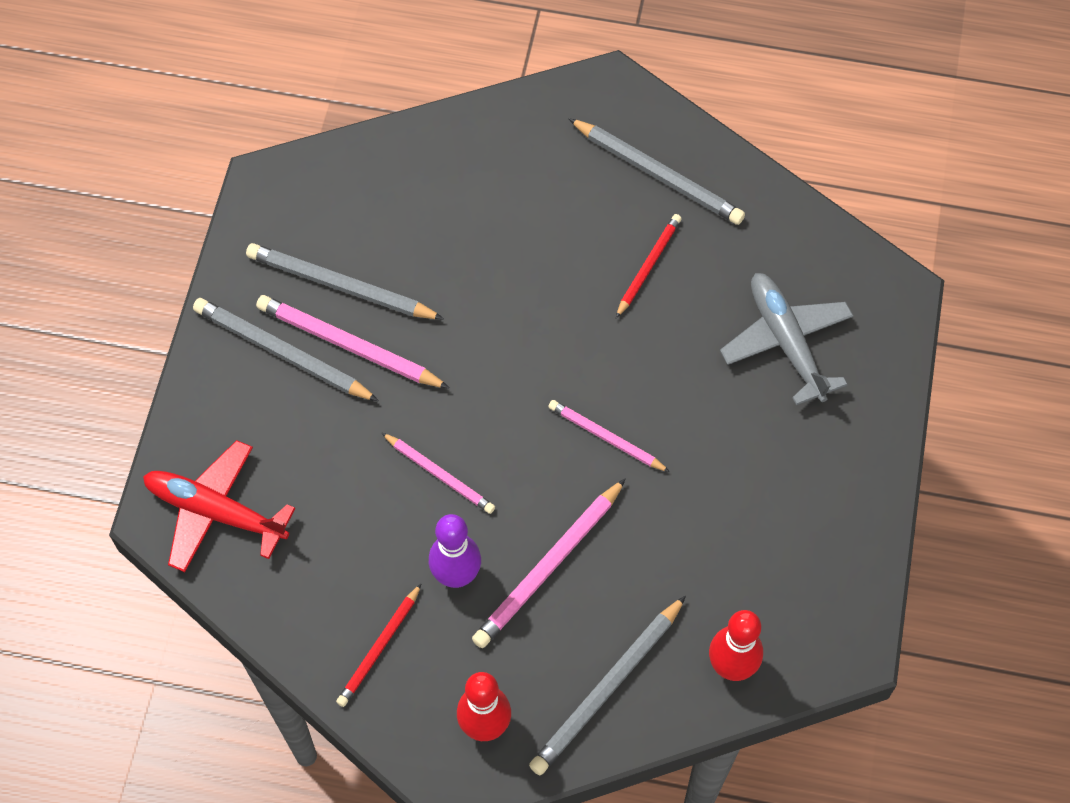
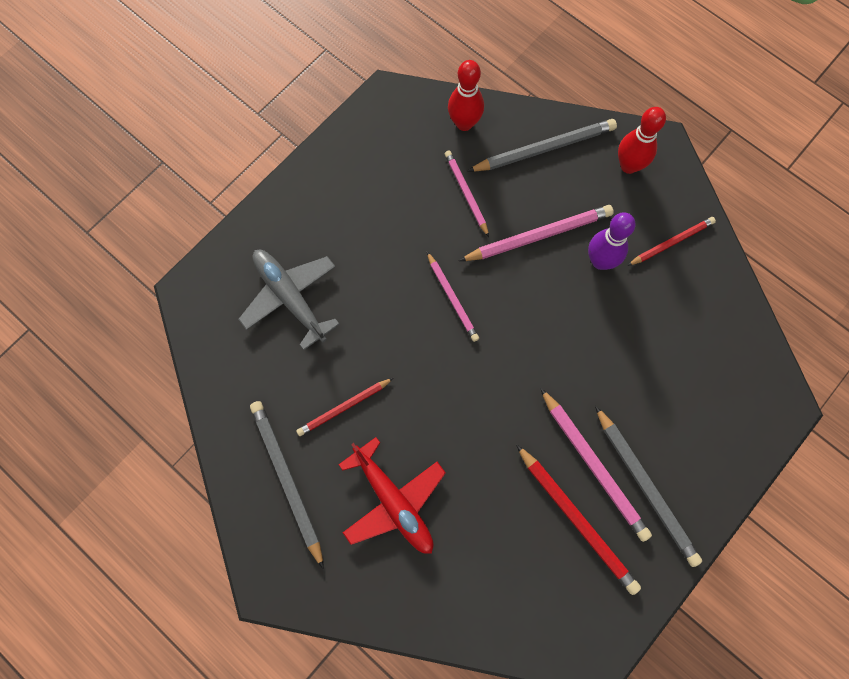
camera: 150 degrees left, 10 degrees up
(216, 512) = (743, 388): red plane -> red plane (393, 501)
(341, 286) = (576, 520): grey pencil -> red pencil
(439, 475) = (577, 333): pink pencil -> pink pencil (466, 193)
(786, 342) = (290, 298): grey plane -> grey plane turned 135 degrees clockwise

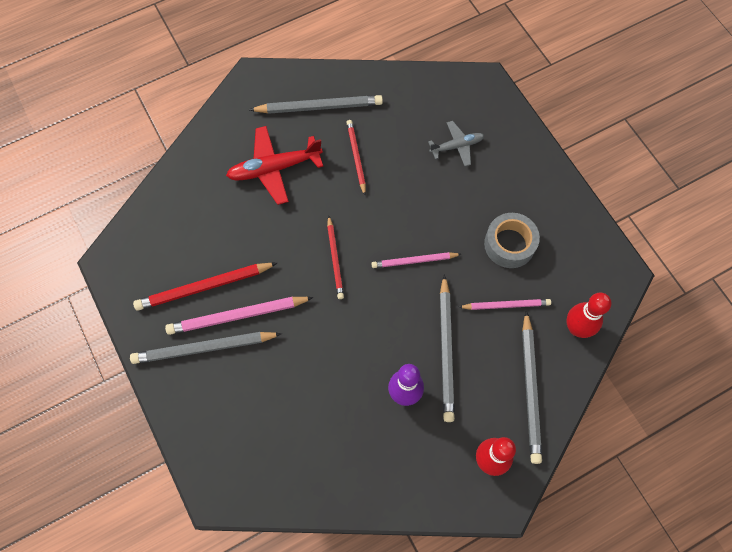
camera: 110 degrees right, 5 degrees down
(290, 298) = (456, 146): grey plane -> grey plane, size x0.60
(395, 208) = (509, 244): none -> grey tape
(538, 236) = (446, 350): pink pencil -> grey pencil
(671, 242) = (400, 465): red pencil -> red pencil (335, 259)

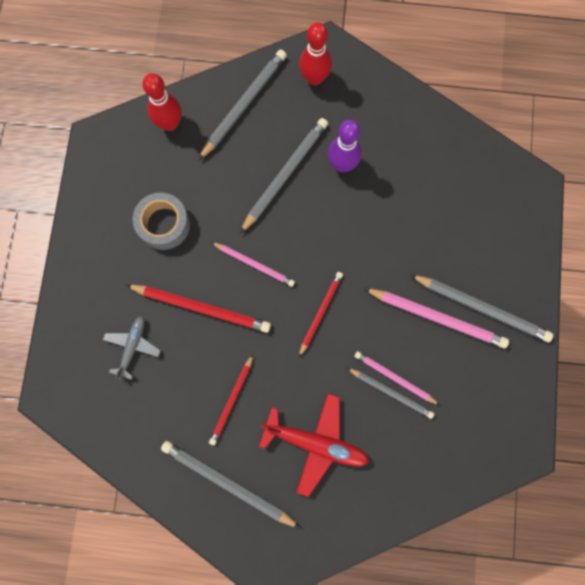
camera: 145 degrees left, 10 degrees up
(204, 287) = (451, 364): red pencil -> red pencil (201, 308)
(239, 236) = (391, 393): none -> grey pencil
(456, 146) = (132, 347): grey plane -> grey plane turned 90 degrees clockwise
(506, 305) = (209, 177): pink pencil -> pink pencil (394, 378)

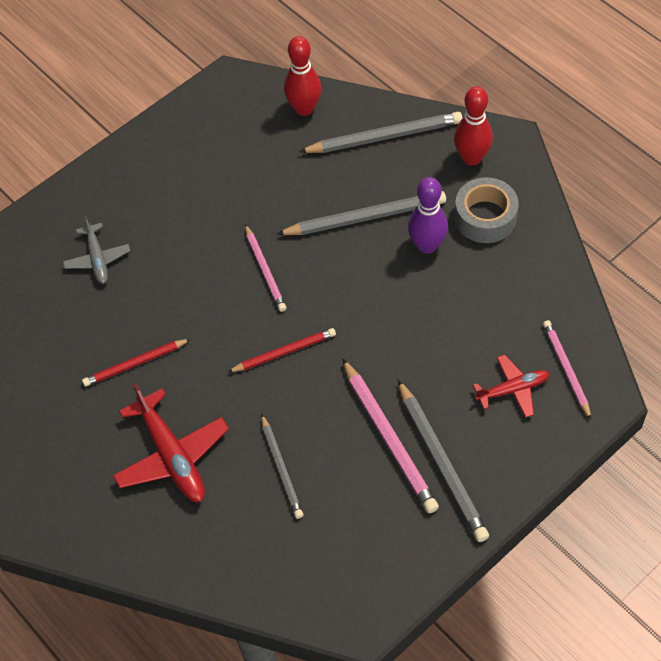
camera: 45 degrees right, 20 degrees down
(132, 347) = (97, 258): grey plane -> grey plane turned 105 degrees clockwise
(164, 224) = (219, 183): grey tape -> grey tape (485, 217)
(201, 308) = (184, 271): red pencil -> none
(228, 483) = (65, 427): grey pencil -> none
(394, 378) = (297, 458): pink pencil -> pink pencil (566, 369)
(480, 224) = (512, 389): none -> red plane

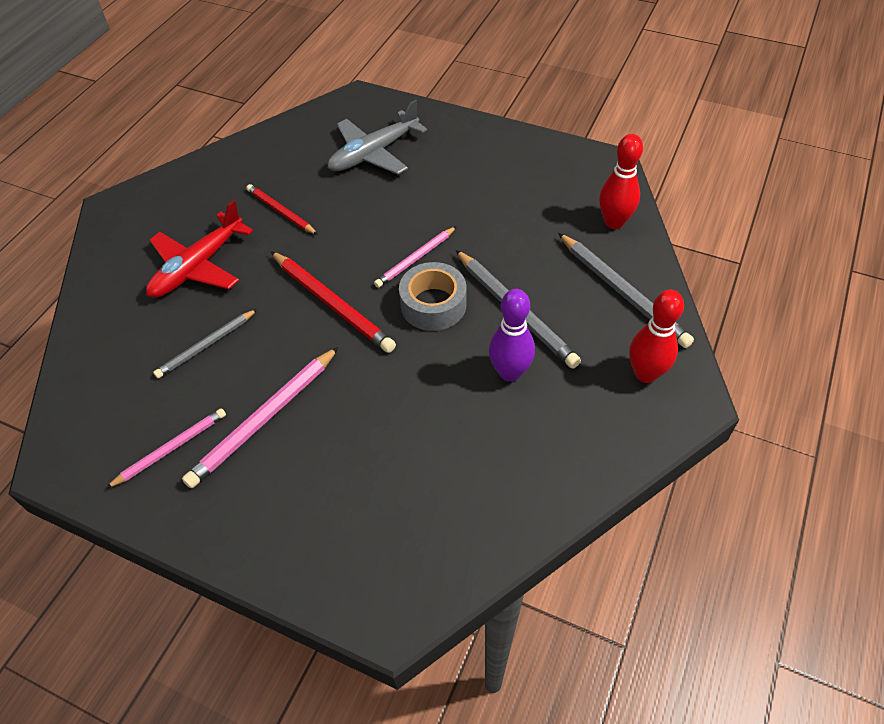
camera: 65 degrees right, 5 degrees down
(97, 258) = (374, 153): grey plane -> grey plane, size x1.67
(284, 352) = (332, 304): red pencil -> red pencil, size x1.59
(441, 463) = (249, 475): grey pencil -> none
(485, 217) = (575, 412): grey tape -> grey tape (433, 304)
(512, 389) = (363, 513): red plane -> none
(566, 369) = (412, 561): pink pencil -> pink pencil (171, 449)

